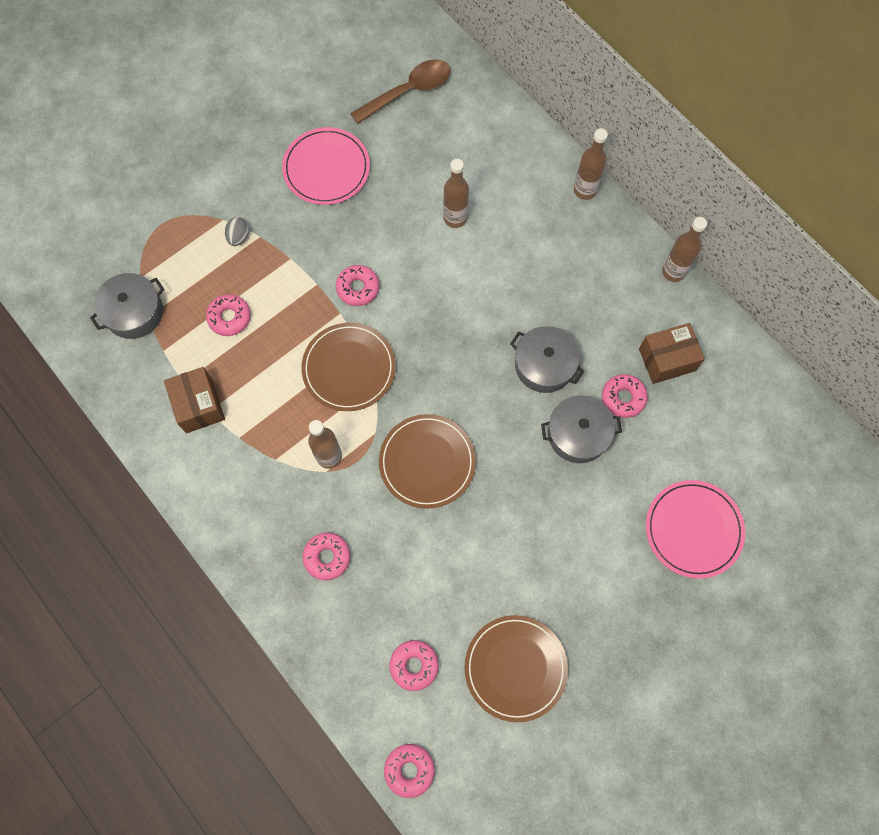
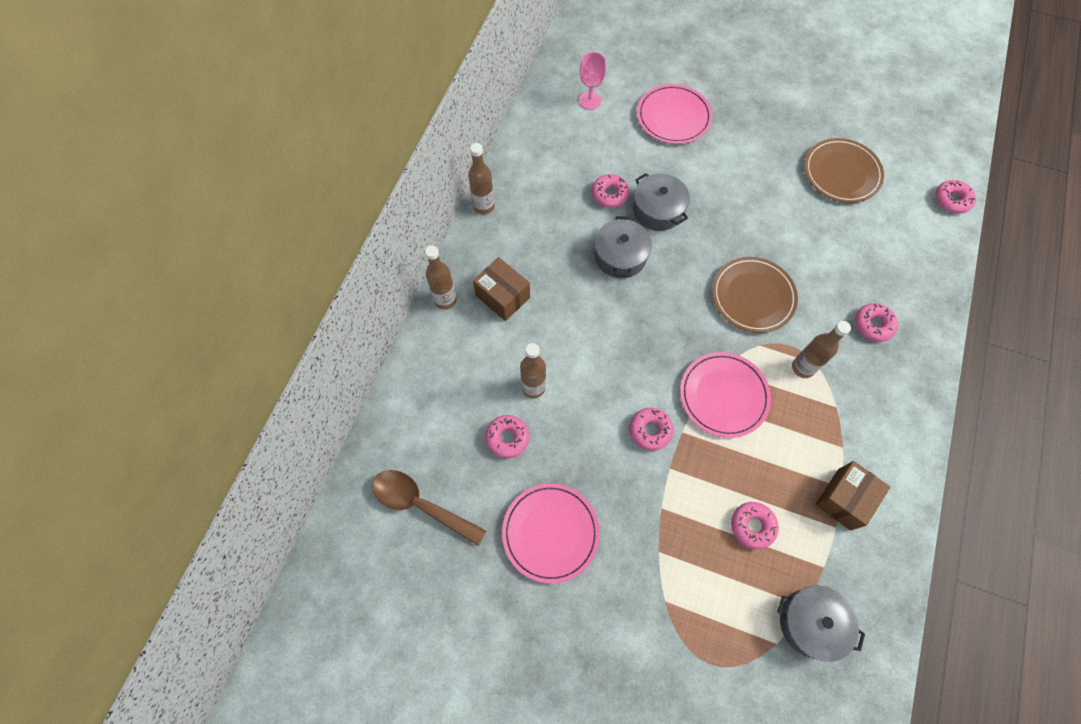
camera: 120 degrees left, 5 degrees down
(239, 237) = (672, 572): grey egg -> none
(349, 368) = (723, 395): brown plate -> pink plate
(414, 665) = (891, 230): pink donut -> pink donut (507, 438)
(667, 359) = (560, 181): brown box -> brown box (502, 296)
(763, 451) = (590, 100): none -> pink goblet

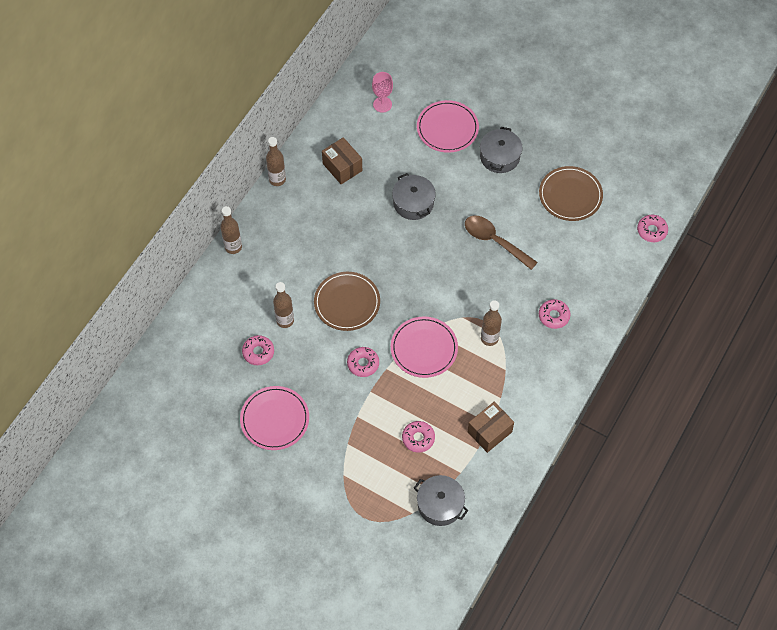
camera: 10 degrees right, 5 degrees down
(421, 504) = (188, 386): brown spoon -> brown spoon (494, 241)
(502, 296) = (277, 251): brown box -> brown box (342, 167)
(609, 194) = (378, 185): pink donut -> none
(620, 256) = (374, 234): grey pot -> grey pot (499, 157)
(753, 296) = (468, 280): brown plate -> brown plate (347, 302)

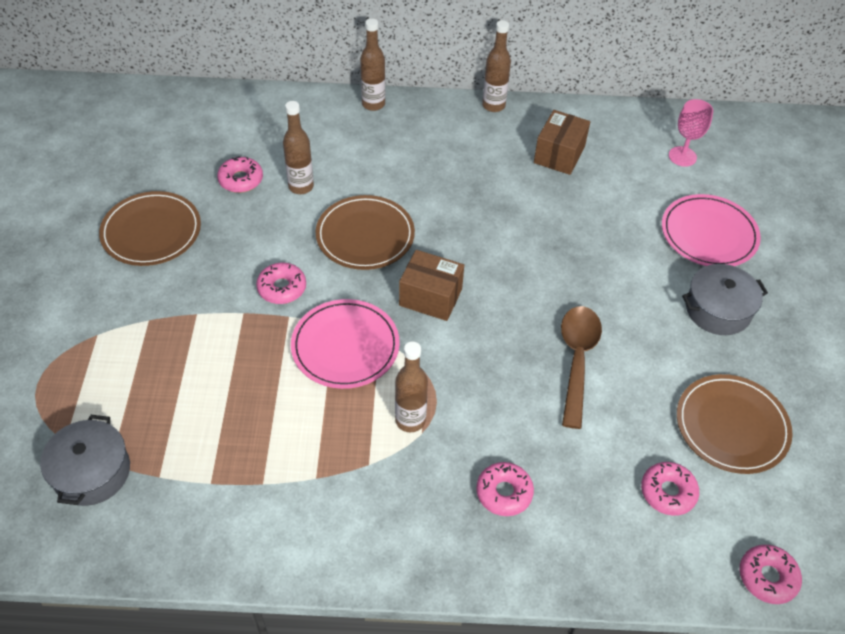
camera: 60 degrees right, 10 degrees down
(275, 419) = (151, 231): pink plate -> brown plate
(413, 203) = (565, 244): grey pot -> none
(418, 438) = (194, 398): pink donut -> pink donut (668, 492)
(489, 432) = (248, 487): brown box -> brown box (430, 297)

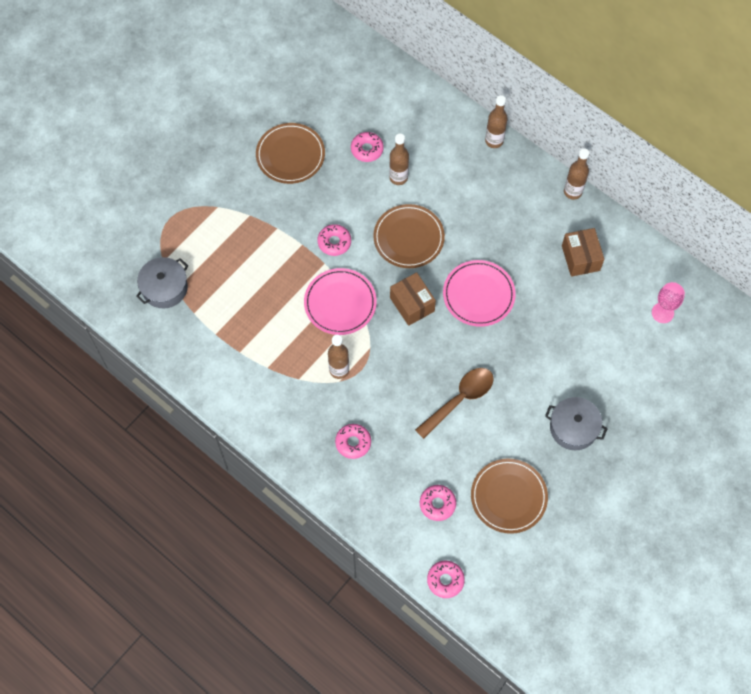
camera: 40 degrees right, 15 degrees up
(559, 155) = (580, 258): brown box -> brown box turned 75 degrees counterclockwise
(709, 234) = (621, 377): pink plate -> pink plate (478, 294)

